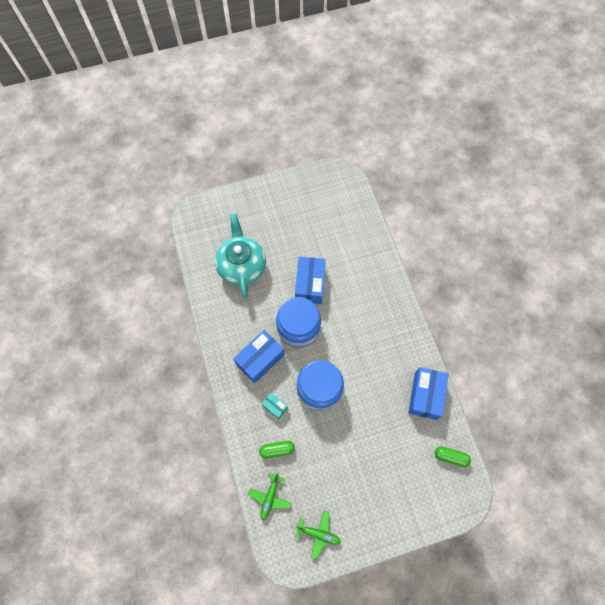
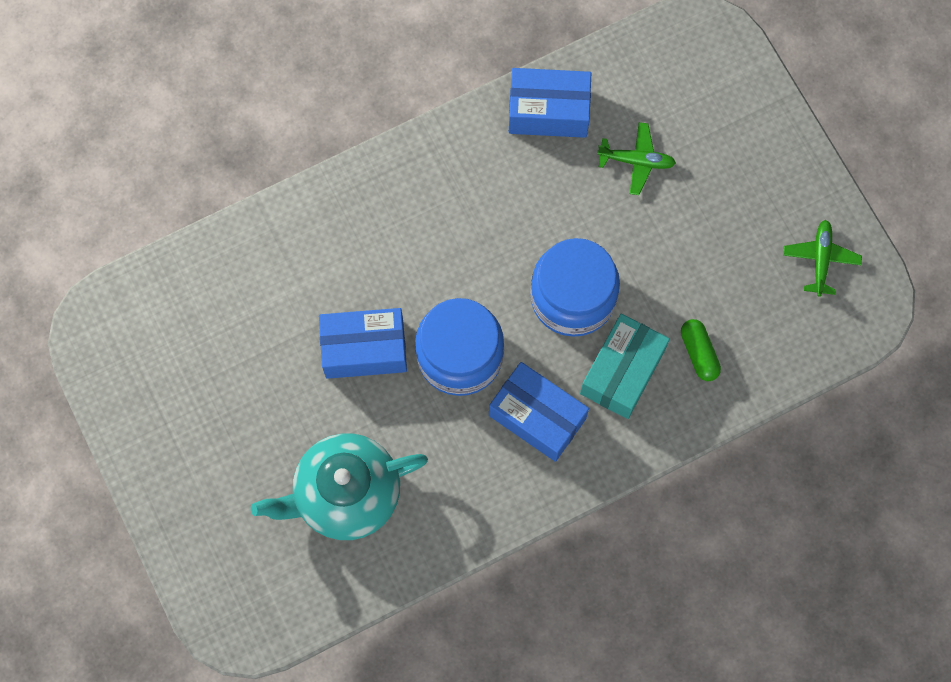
camera: 100 degrees left, 5 degrees up
(270, 497) = (781, 350): green plane -> green plane (636, 161)
(275, 406) = (622, 372): turquoise box -> turquoise box, size x1.96
(450, 457) = (647, 61): green capsule -> none

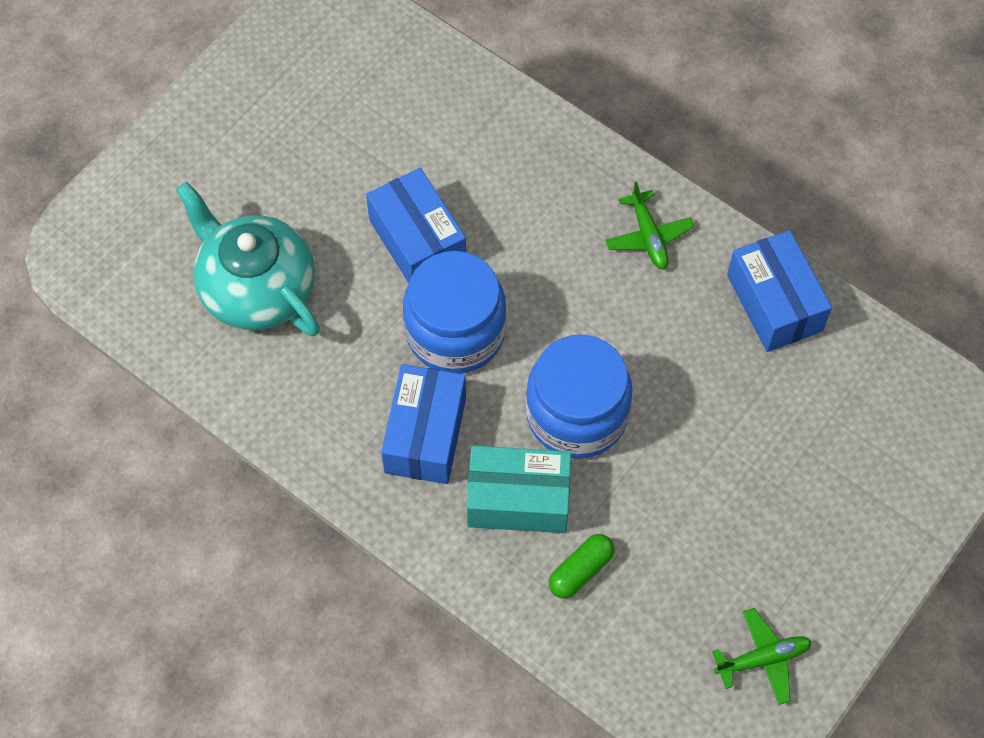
camera: 65 degrees right, 10 degrees down
(636, 161) = (769, 414): green plane -> green plane (648, 236)

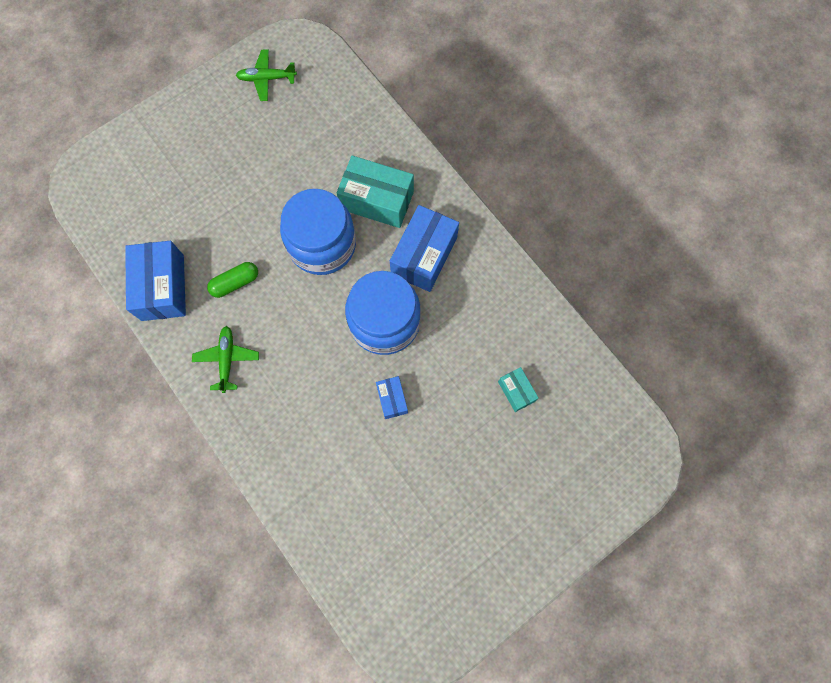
camera: 165 degrees left, 10 degrees up
(256, 289) = (516, 391): turquoise teapot -> turquoise box
(417, 241) = (392, 399): blue box -> blue box, size x0.51
(581, 571) = (353, 150): green capsule -> green capsule (235, 283)

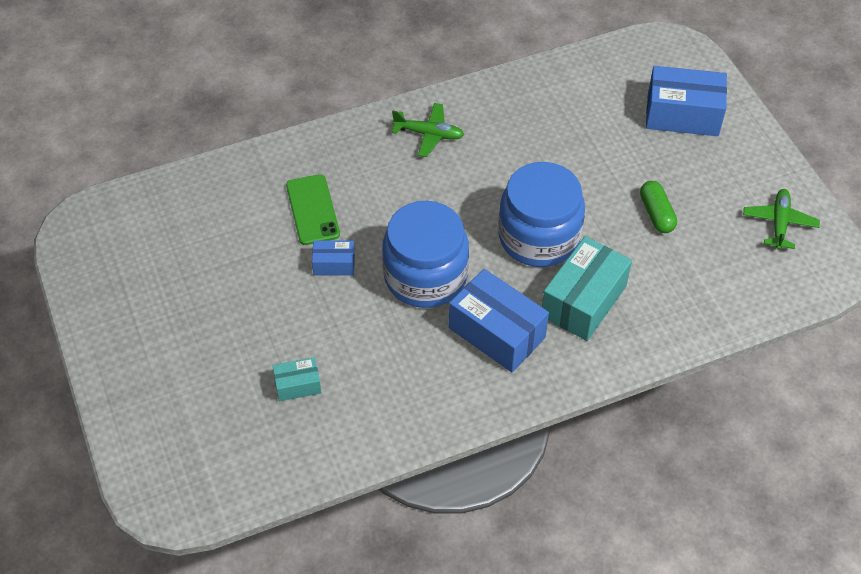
camera: 105 degrees right, 20 degrees down
(162, 287) = (526, 95): blue box -> blue box (682, 115)
(235, 283) = (514, 153): green capsule -> green capsule (656, 214)
(338, 436) = (312, 210): none -> green phone

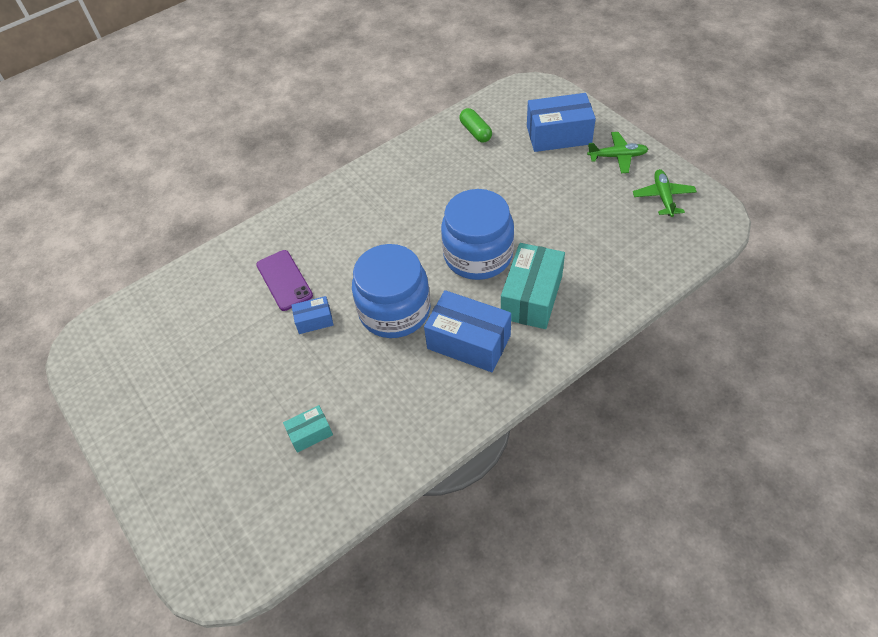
camera: 10 degrees left, 0 degrees up
(312, 210) = (284, 280): green phone -> purple phone
(429, 134) = (364, 197): green plane -> green plane (617, 156)
(656, 214) = (565, 213): green capsule -> green capsule (475, 132)

